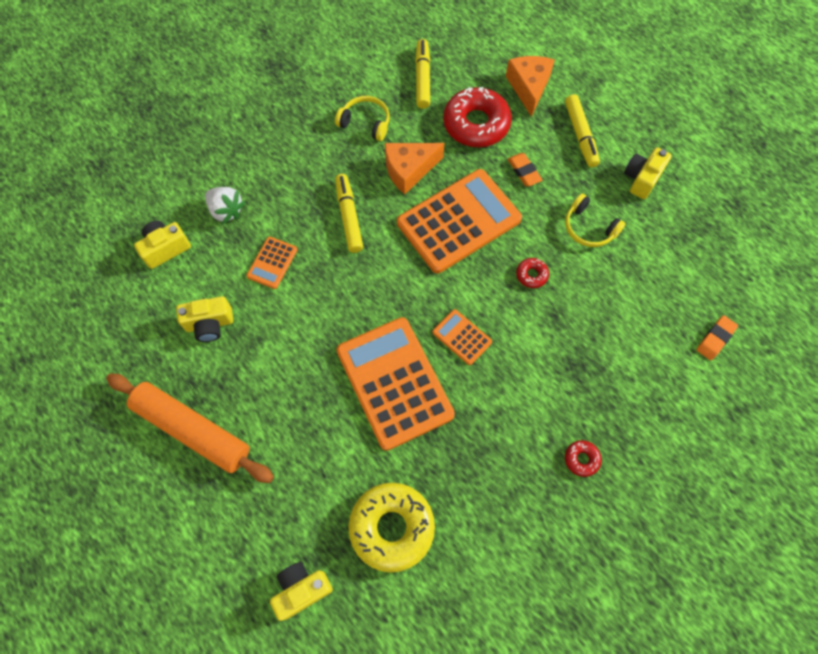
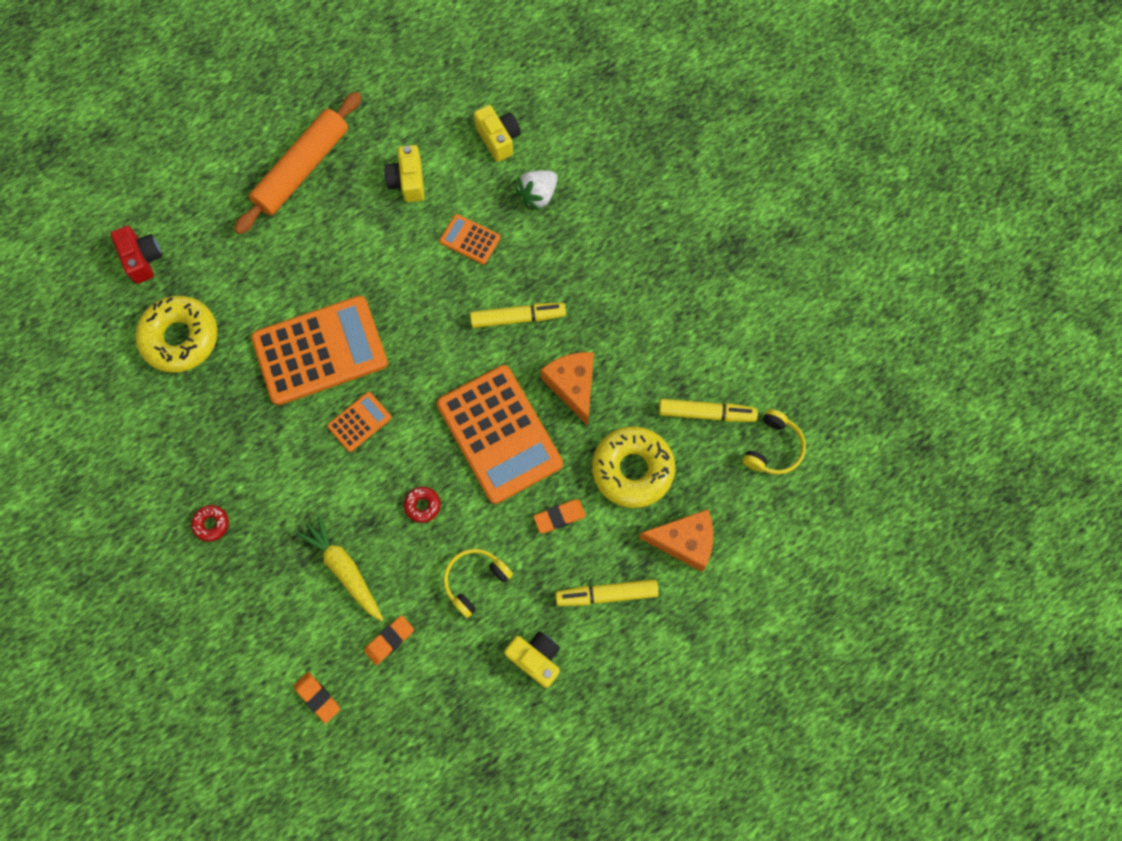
camera: 95 degrees right, 5 degrees up
(301, 589) = (142, 259): yellow camera -> red camera
(365, 123) = (643, 343): yellow headphones -> yellow headphones (773, 448)
(476, 124) = (632, 469): red donut -> yellow donut
(600, 332) = (344, 569): none -> yellow carrot
(653, 287) = (389, 640): none -> orange eraser

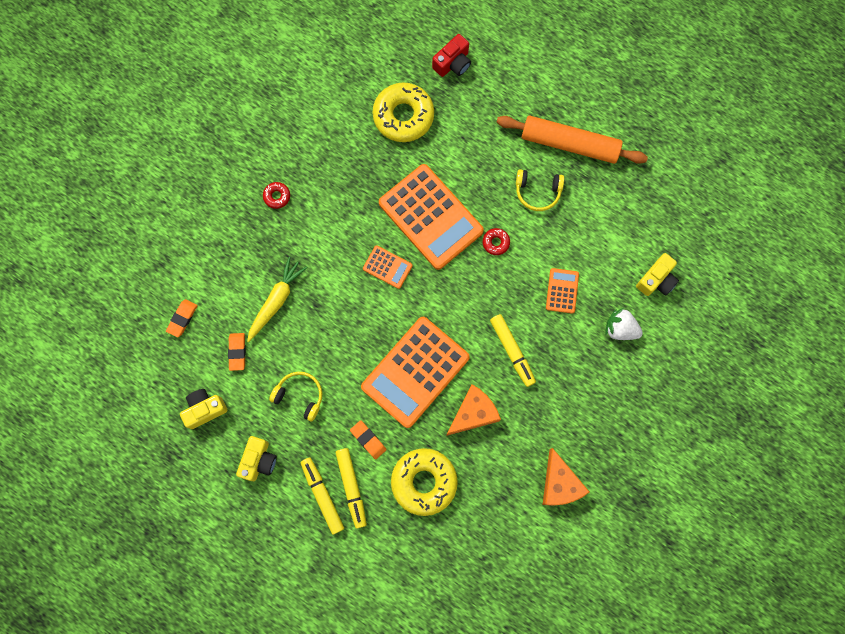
camera: 70 degrees right, 5 degrees up
(389, 640) = (237, 352): orange eraser -> orange eraser turned 60 degrees clockwise
(408, 181) = (591, 225): yellow camera -> yellow camera (204, 409)
(422, 505) = (341, 337): red donut -> red donut (496, 242)
(684, 541) = (382, 540): orange cheese -> orange cheese (559, 484)
(706, 413) = (489, 524): yellow marker -> yellow marker (351, 488)
(773, 448) = (481, 586): yellow headphones -> yellow headphones (537, 192)

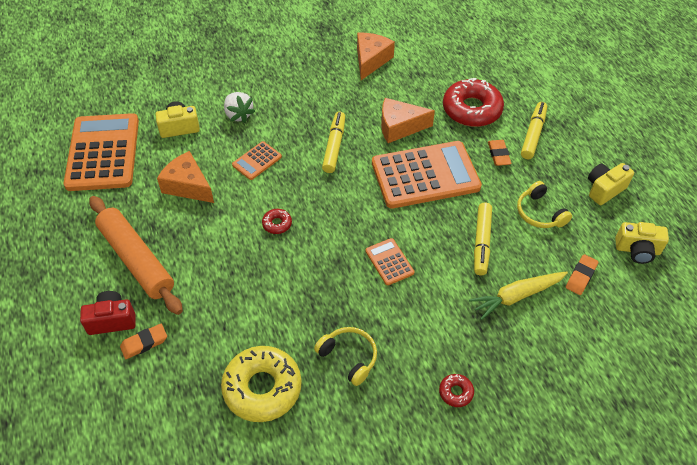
camera: 145 degrees left, 25 degrees down
(182, 318) = (625, 336): orange eraser -> orange eraser (144, 343)
(322, 495) = (561, 141): yellow marker -> yellow marker (481, 242)
(424, 482) = (471, 109): yellow donut -> red donut
(430, 217) = (316, 278): orange calculator -> orange calculator (103, 152)
(453, 63) = (164, 409): red camera -> red camera (112, 320)
(537, 192) = (203, 240): yellow headphones -> yellow headphones (349, 357)
(593, 229) = (188, 186): none -> orange cheese

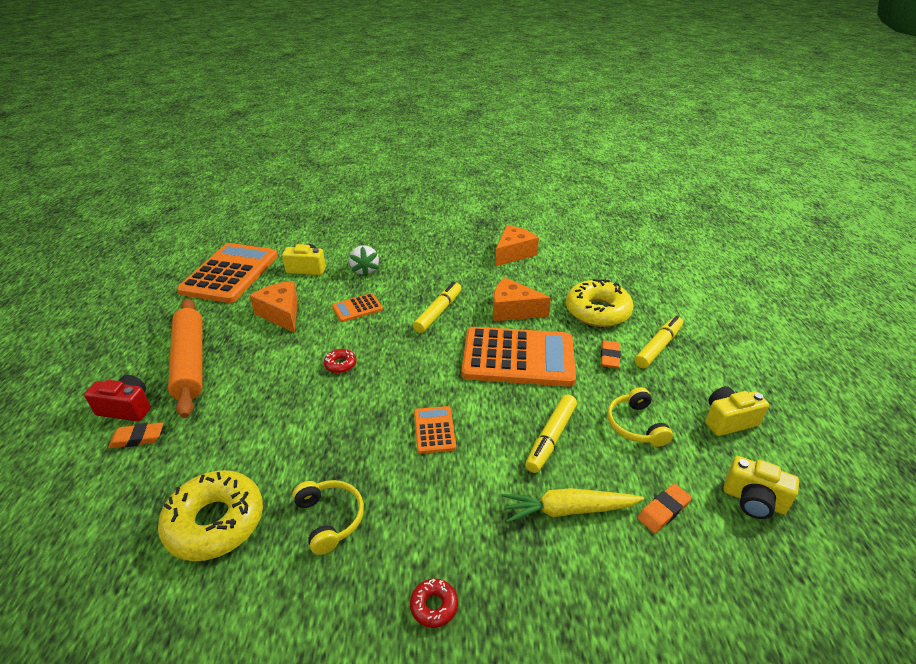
camera: 20 degrees right, 15 degrees down
(471, 109) = (597, 311): red donut -> yellow donut

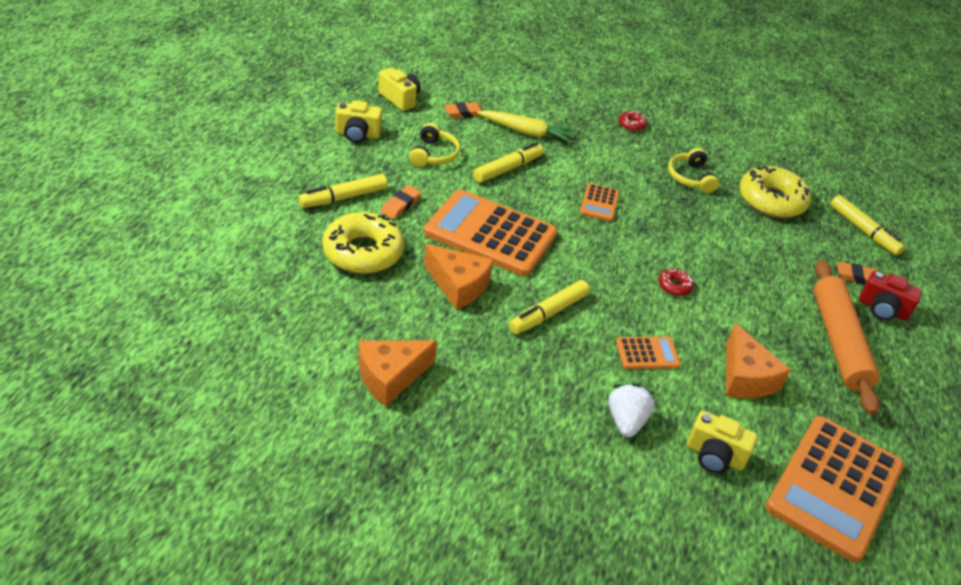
camera: 165 degrees left, 5 degrees up
(93, 516) = (863, 231): none -> yellow marker

